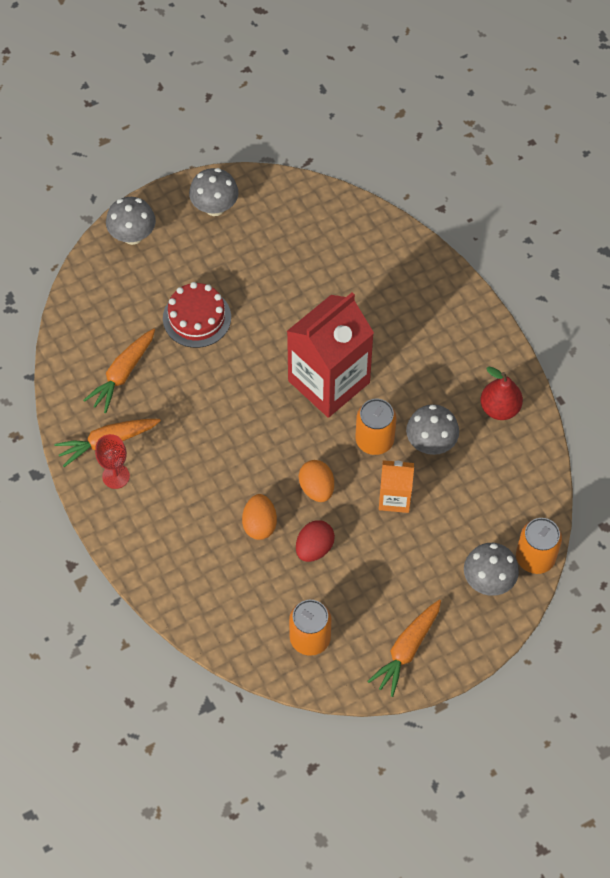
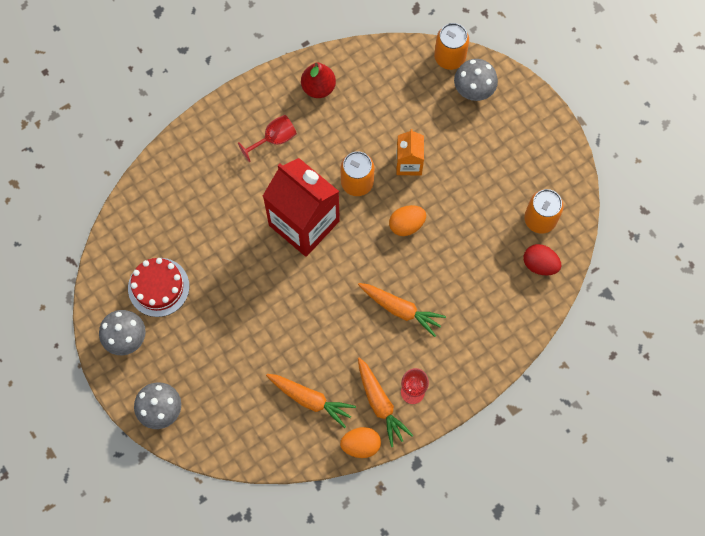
camera: 95 degrees left, 10 degrees up
(197, 318) = (247, 341): red cake -> red cake (158, 287)
(259, 524) = (444, 267): orange egg -> orange egg (361, 445)
(314, 548) = (461, 222): red egg -> red egg (540, 264)
(407, 650) = (539, 147): orange carrot -> orange carrot (401, 309)
(431, 443) = (355, 138): grey mushroom -> none
(435, 358) = (274, 139): none -> red goblet

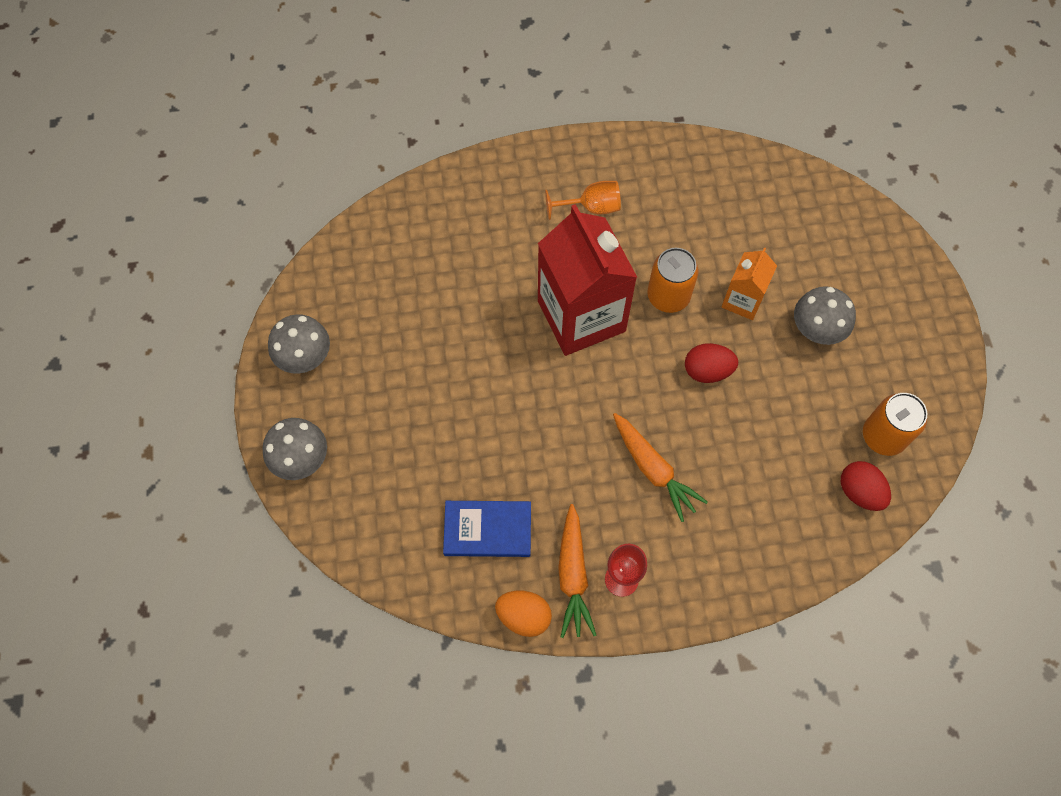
camera: 25 degrees right, 5 degrees down
(158, 287) = (373, 316): red cake -> none
(274, 139) = (591, 207): red goblet -> orange goblet
(310, 399) = (487, 530): orange carrot -> blue book
(318, 87) = (671, 171): red pear -> none
(406, 225) = (707, 371): orange egg -> red egg
(449, 57) = (848, 200): orange can -> none
(473, 90) = (862, 248): grey mushroom -> grey mushroom (816, 330)

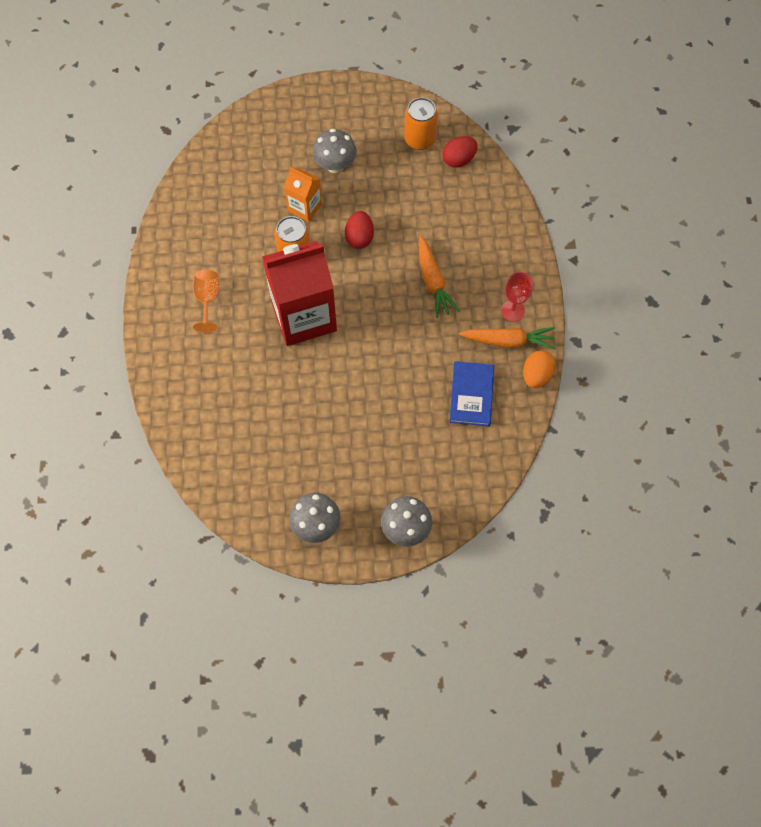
camera: 85 degrees left, 0 degrees up
(653, 469) = (433, 281): orange carrot -> orange carrot turned 105 degrees clockwise

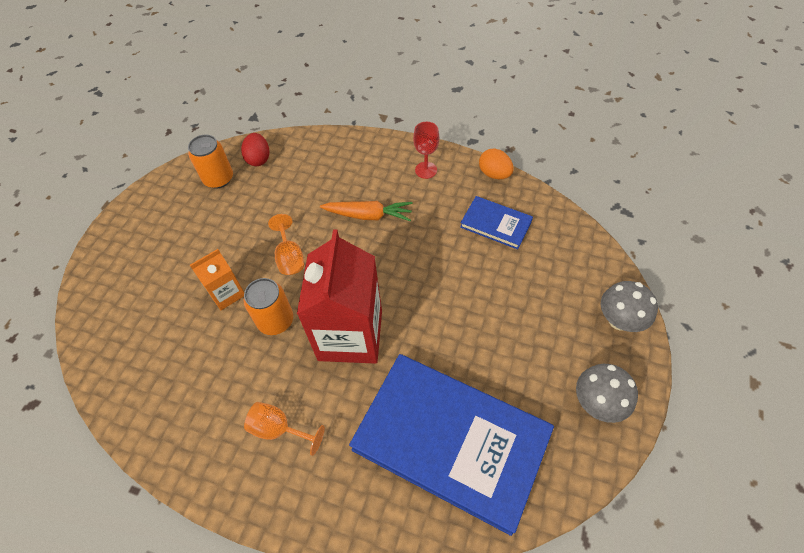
camera: 65 degrees left, 10 degrees down
(243, 422) = (451, 440): none -> blue book
(335, 165) = (198, 252): grey mushroom -> none
(359, 238) = (290, 257): red egg -> orange goblet
(508, 341) = (453, 182): orange carrot -> none

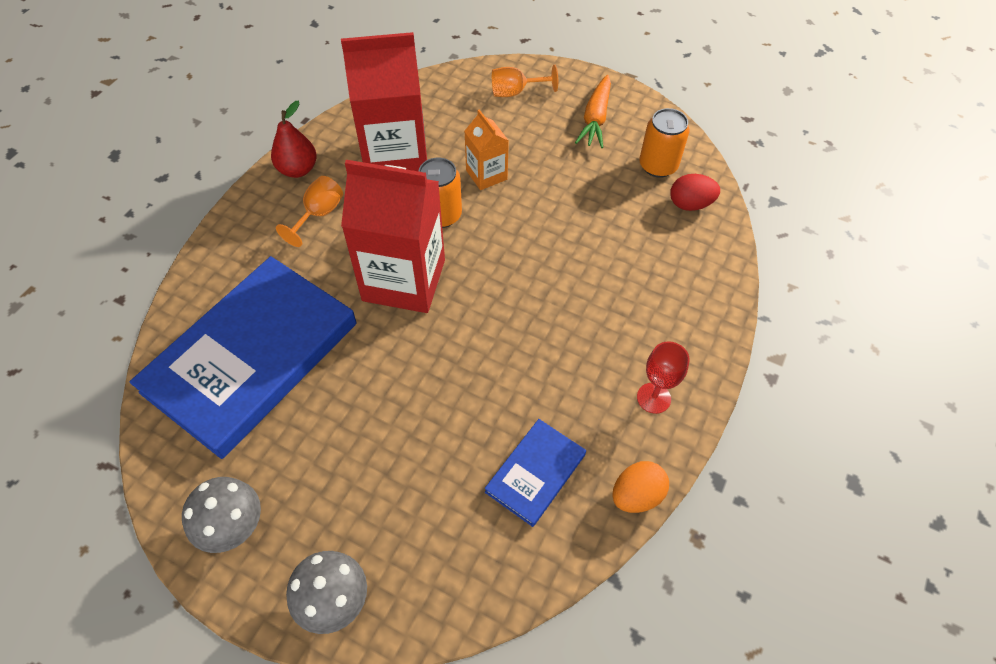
camera: 95 degrees right, 0 degrees up
(202, 375) = (395, 158): none -> red carton
(216, 470) = (298, 170): none -> red pear
(290, 257) = (523, 230): orange goblet -> orange goblet (515, 92)
(368, 215) = (576, 316): orange carrot -> orange carrot (595, 119)

